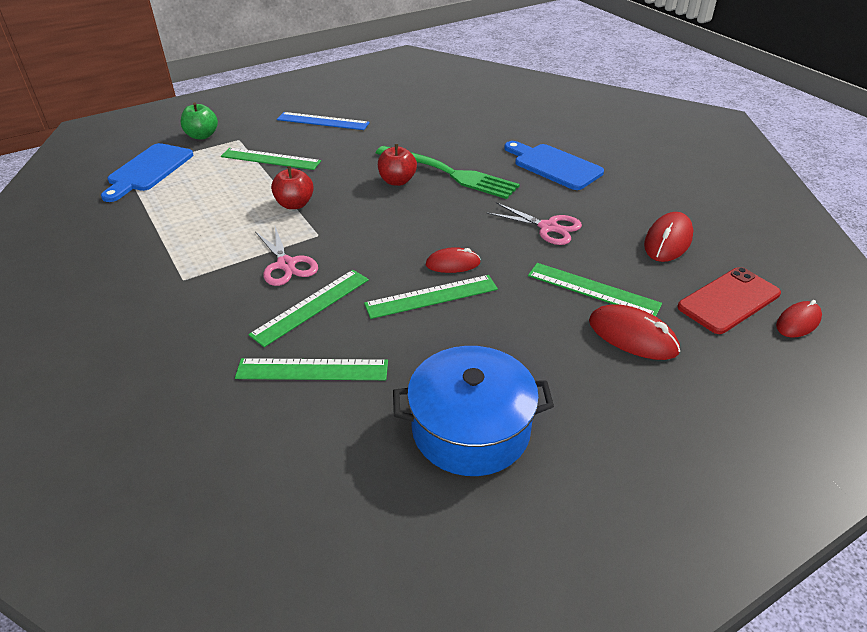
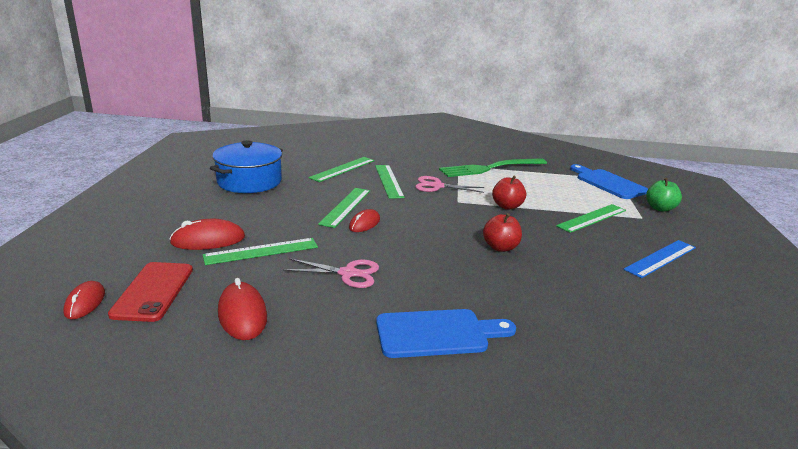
camera: 125 degrees right, 15 degrees down
(451, 173) = (487, 273): green fork -> green fork (489, 168)
(548, 227) = (348, 273): pink scissors -> pink scissors turned 150 degrees counterclockwise

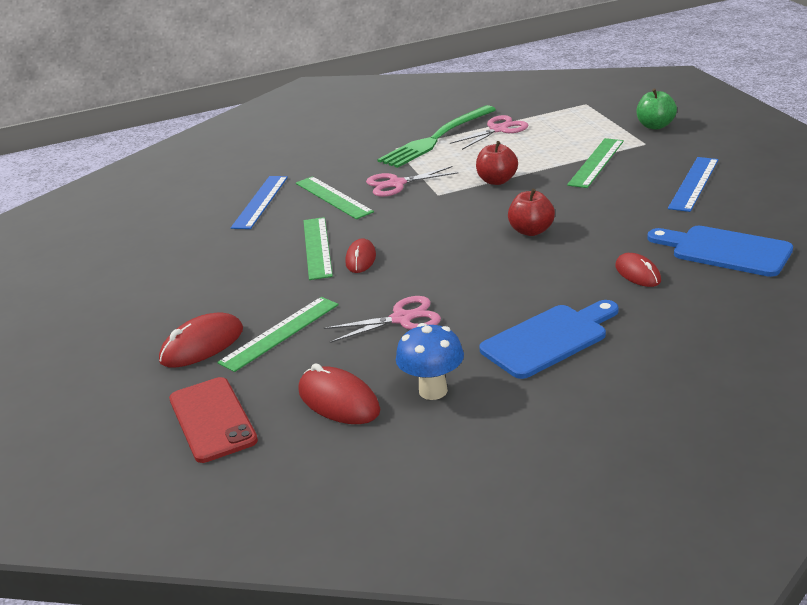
camera: 20 degrees left, 5 degrees up
(85, 302) = (150, 461): red mouse -> red mouse (637, 273)
(249, 181) = (161, 260): blue pot -> none
(312, 336) = (433, 391): none -> blue mushroom
(342, 169) = (260, 202): green ruler -> blue ruler
(538, 175) = (498, 129): none -> pink scissors
(608, 183) = (581, 113): blue cutting board -> blue cutting board (725, 251)

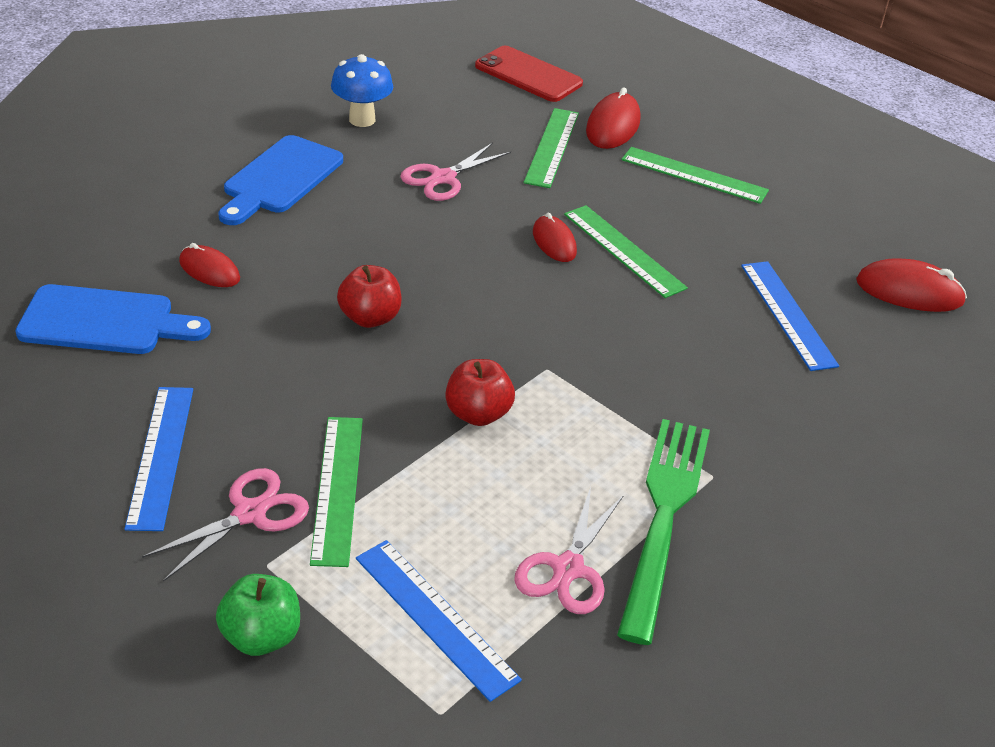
camera: 145 degrees right, 10 degrees up
(333, 197) = (694, 339): green ruler -> green ruler (694, 175)
(339, 401) = (437, 101): red mouse -> red mouse (909, 292)
(396, 184) = (628, 382): pink scissors -> pink scissors (249, 513)
(572, 123) = (435, 618): none -> blue ruler

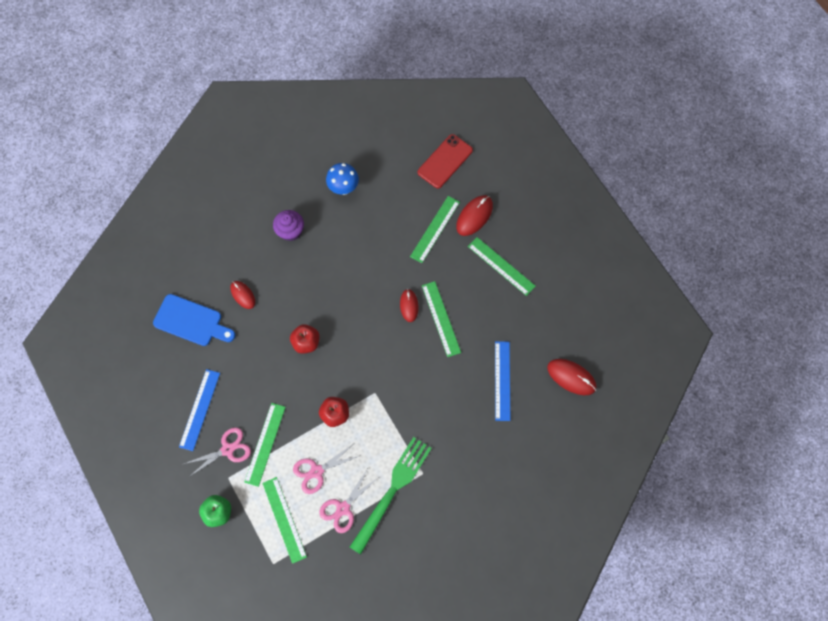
camera: 20 degrees right, 30 degrees up
(280, 178) = (290, 231): blue cutting board -> purple cupcake
(435, 618) = (284, 519): blue ruler -> green ruler
(443, 178) = (370, 245): pink scissors -> pink scissors (316, 471)
(528, 75) = (445, 161): red phone -> red phone turned 75 degrees clockwise

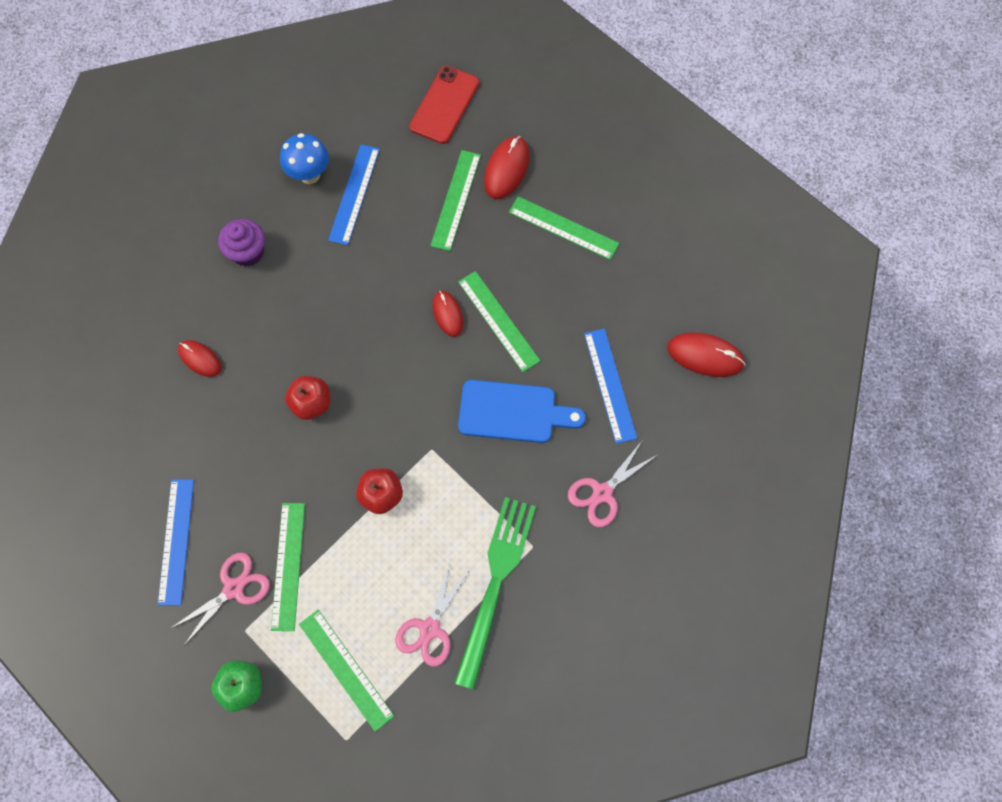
camera: 15 degrees left, 0 degrees up
(191, 321) = (131, 416): blue cutting board -> blue cutting board (513, 412)
(316, 471) = (376, 585): pink scissors -> pink scissors (602, 493)
(369, 208) = (354, 194): none -> blue ruler

